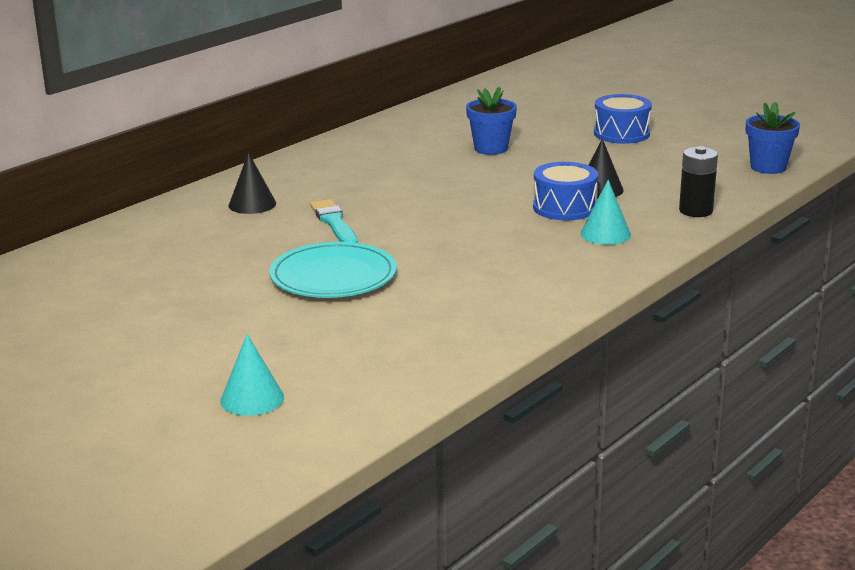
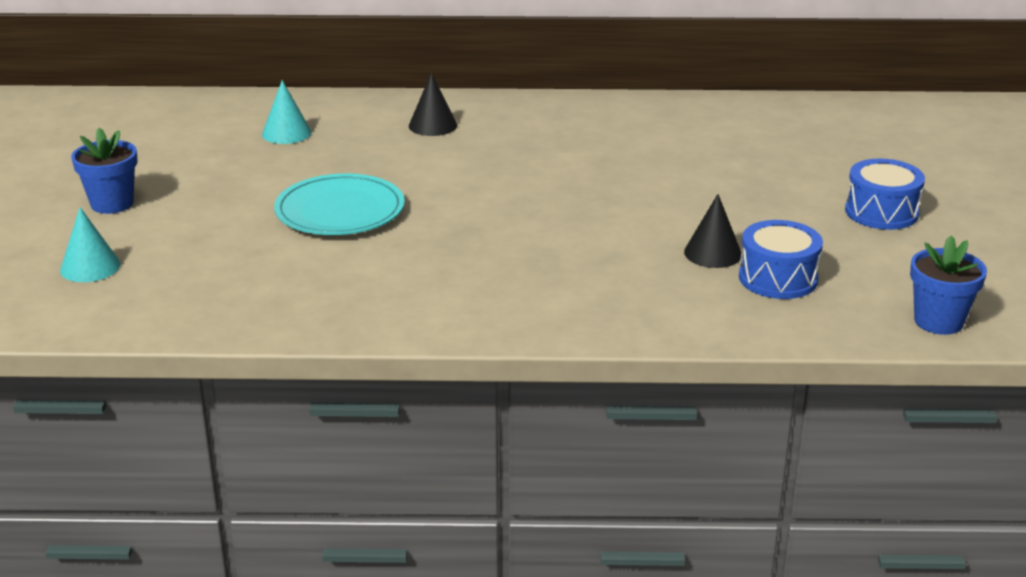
camera: 50 degrees right, 5 degrees up
(334, 223) = (444, 170): turquoise brush -> none
(491, 149) = (722, 167): blue flower pot -> blue flower pot (112, 204)
(564, 207) = (639, 252): blue drum -> blue drum (778, 278)
(605, 234) = (607, 294): turquoise cone -> turquoise cone (286, 133)
(696, 211) = (742, 320): black battery -> none

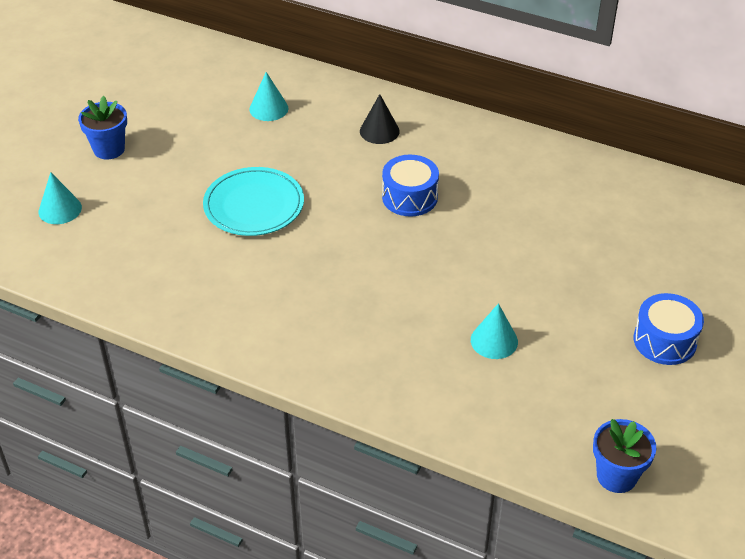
camera: 25 degrees right, 15 degrees up
(713, 253) = (494, 341): black cone -> turquoise cone
(778, 278) = (524, 385): blue drum -> blue drum (409, 197)

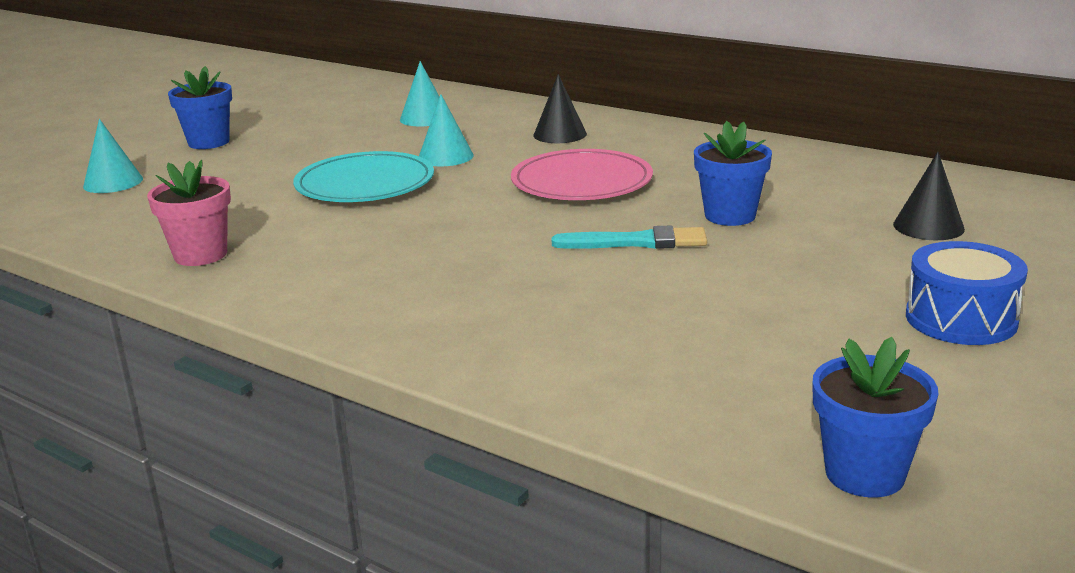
camera: 10 degrees right, 20 degrees down
(170, 299) = (200, 255): none -> pink flower pot
(409, 197) = (581, 182): blue drum -> pink plate
(461, 270) = (636, 242): none -> turquoise brush
(494, 341) = (669, 309): turquoise cone -> turquoise cone (445, 156)
(517, 236) = (730, 216): none -> blue flower pot
(645, 243) = (928, 226): none -> black cone

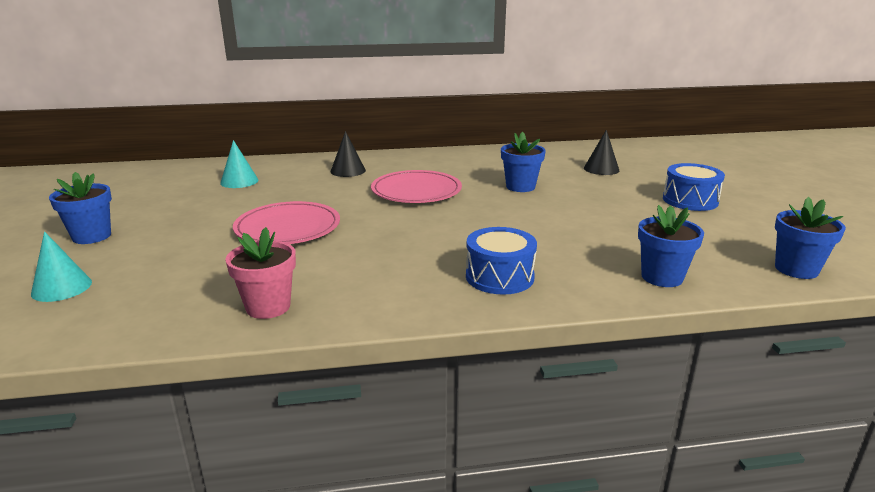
camera: 45 degrees left, 0 degrees up
(365, 184) = (288, 228): turquoise plate -> pink plate
(445, 156) = (305, 199): turquoise cone -> none
(445, 311) = (499, 277): none -> blue drum
(629, 393) = (662, 277): none -> blue flower pot
(636, 242) = (509, 211): turquoise brush -> none

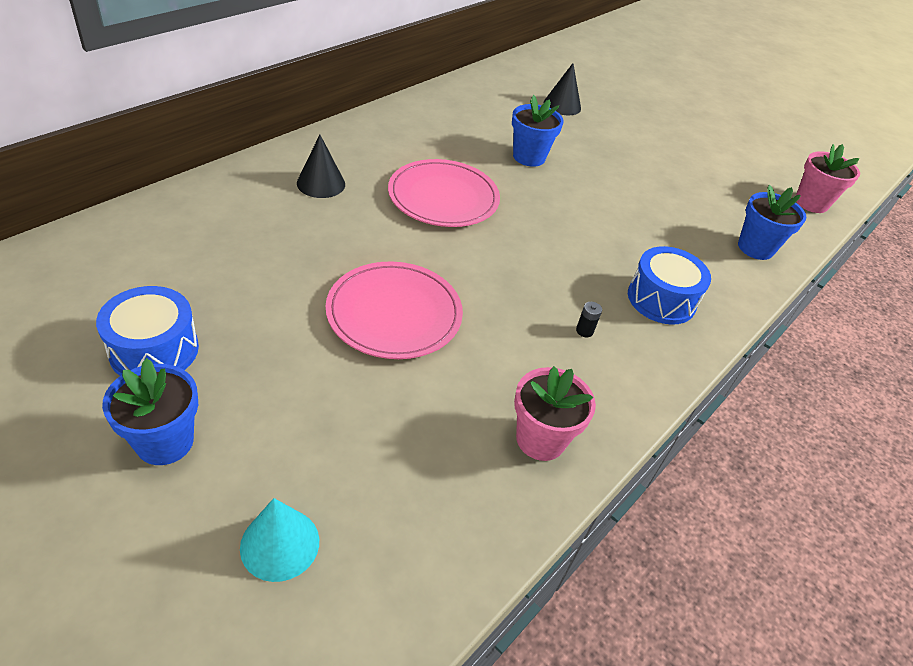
camera: 45 degrees left, 20 degrees up
(239, 181) = (208, 251): turquoise cone -> none
(400, 272) = (584, 331): none -> black battery
(690, 200) = (672, 135): blue drum -> blue drum (154, 350)
(796, 269) = (811, 203): blue flower pot -> pink flower pot

